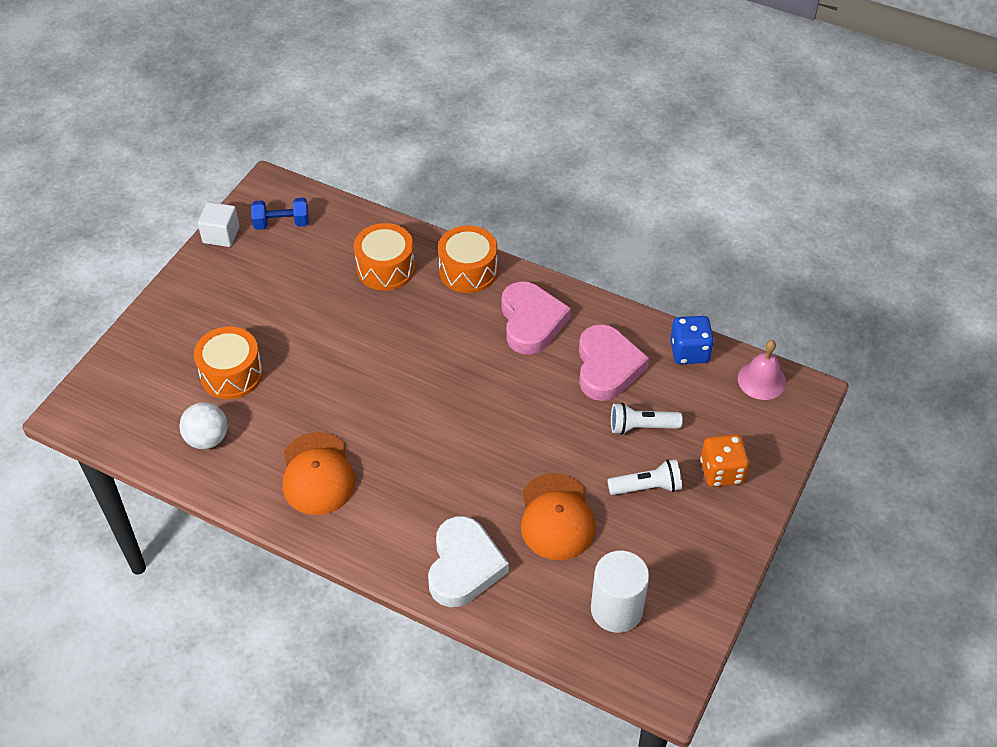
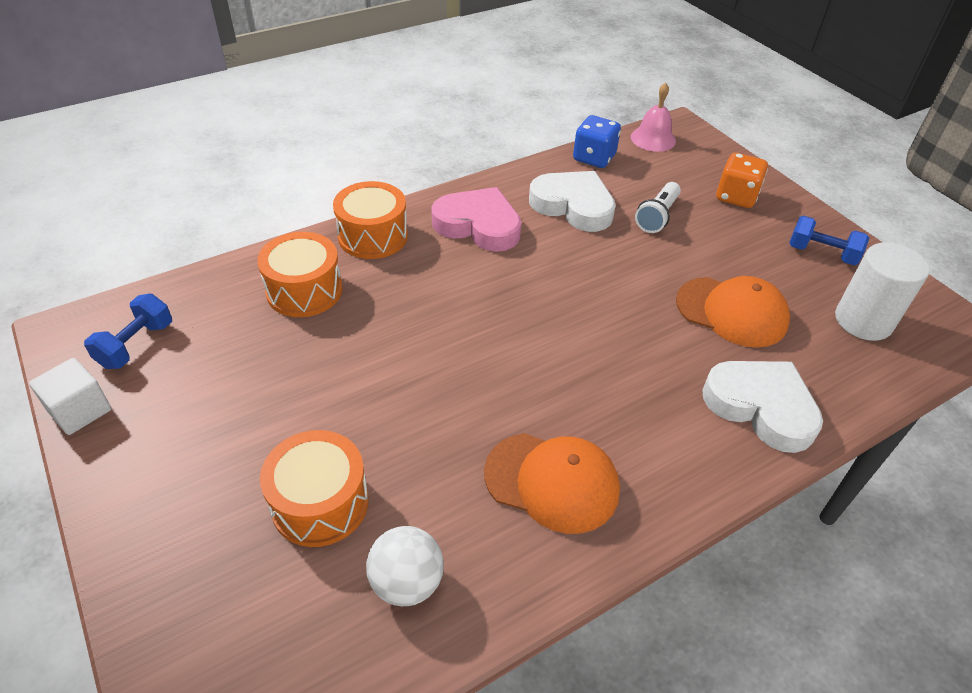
camera: 60 degrees left, 5 degrees down
(607, 367) = (573, 206): pink heart -> white heart
(647, 487) = (728, 242): white flashlight -> none
(688, 558) = (821, 253): none -> blue dumbbell

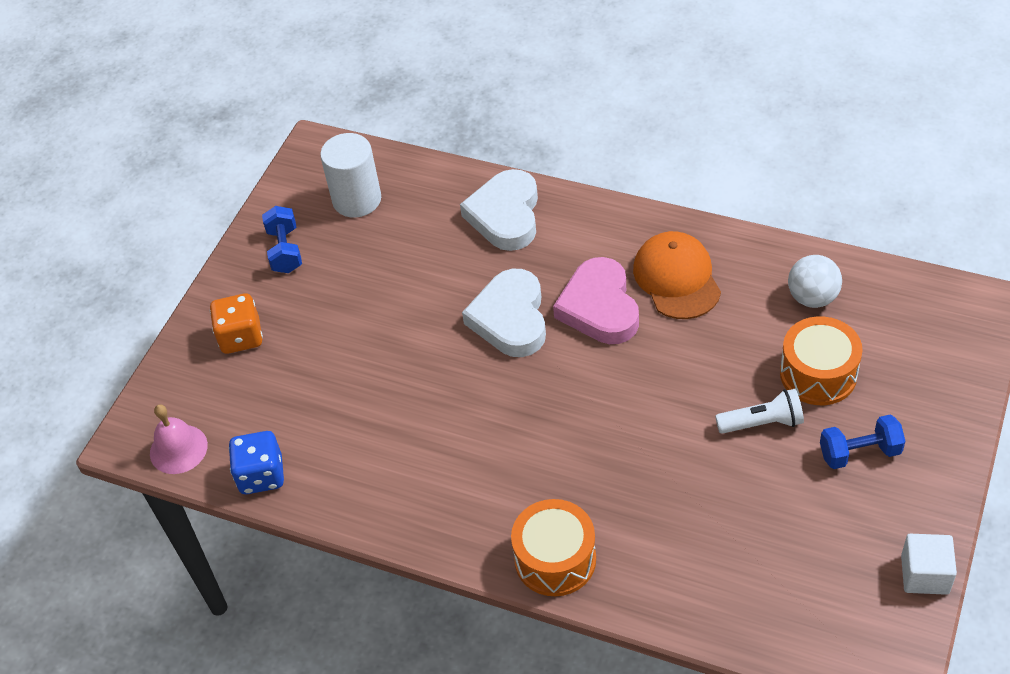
camera: 120 degrees left, 5 degrees up
(136, 345) = (844, 606): blue dumbbell -> blue dumbbell (859, 452)
(304, 290) = (670, 548): orange drum -> none
(478, 225) = (461, 491): pink heart -> pink heart (599, 307)
(573, 206) = (363, 442): white heart -> white heart (510, 318)
(657, 216) = (325, 374): white flashlight -> white flashlight (762, 423)
(732, 312) = (417, 270): orange cap -> none

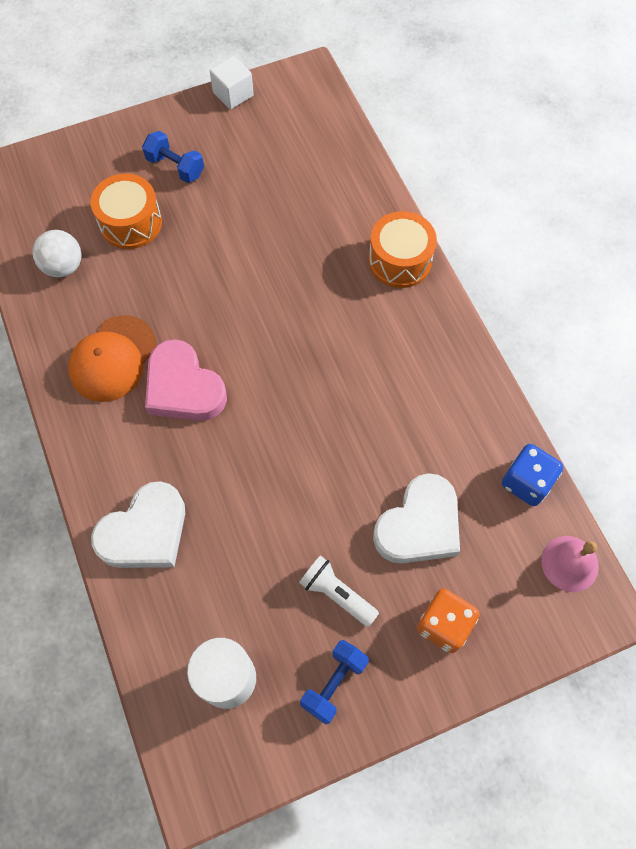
camera: 140 degrees left, 15 degrees up
(510, 318) = (246, 438): white heart -> white heart (419, 525)
(599, 307) = (183, 387): pink heart -> pink heart turned 105 degrees clockwise
(762, 423) = (198, 226): white flashlight -> white flashlight (337, 594)

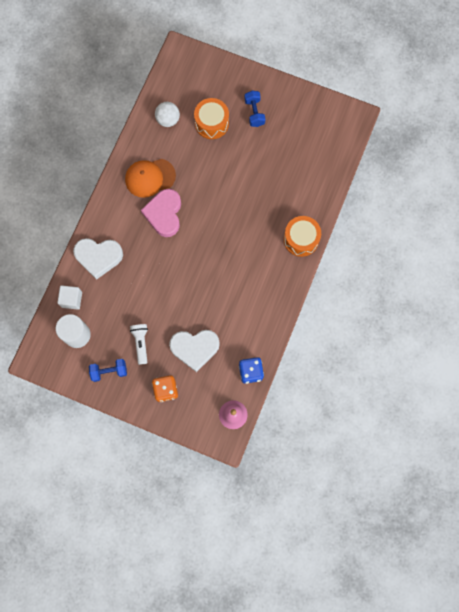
camera: 45 degrees right, 10 degrees up
(233, 94) = (313, 98): white cube -> white cube (71, 299)

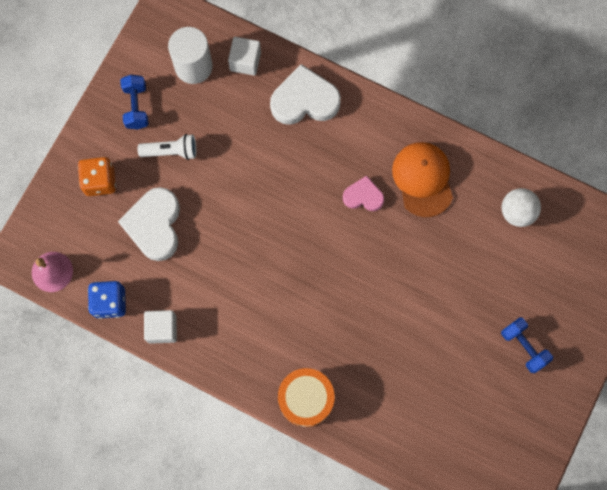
camera: 95 degrees right, 0 degrees up
(98, 257) = (304, 100): white heart -> white heart turned 75 degrees clockwise
(164, 214) = (363, 196): pink heart -> pink heart, size x0.58
(212, 123) = (508, 278): orange drum -> none
(254, 112) = (523, 346): blue dumbbell -> blue dumbbell turned 60 degrees clockwise
(265, 335) = (162, 329): none -> white cube

